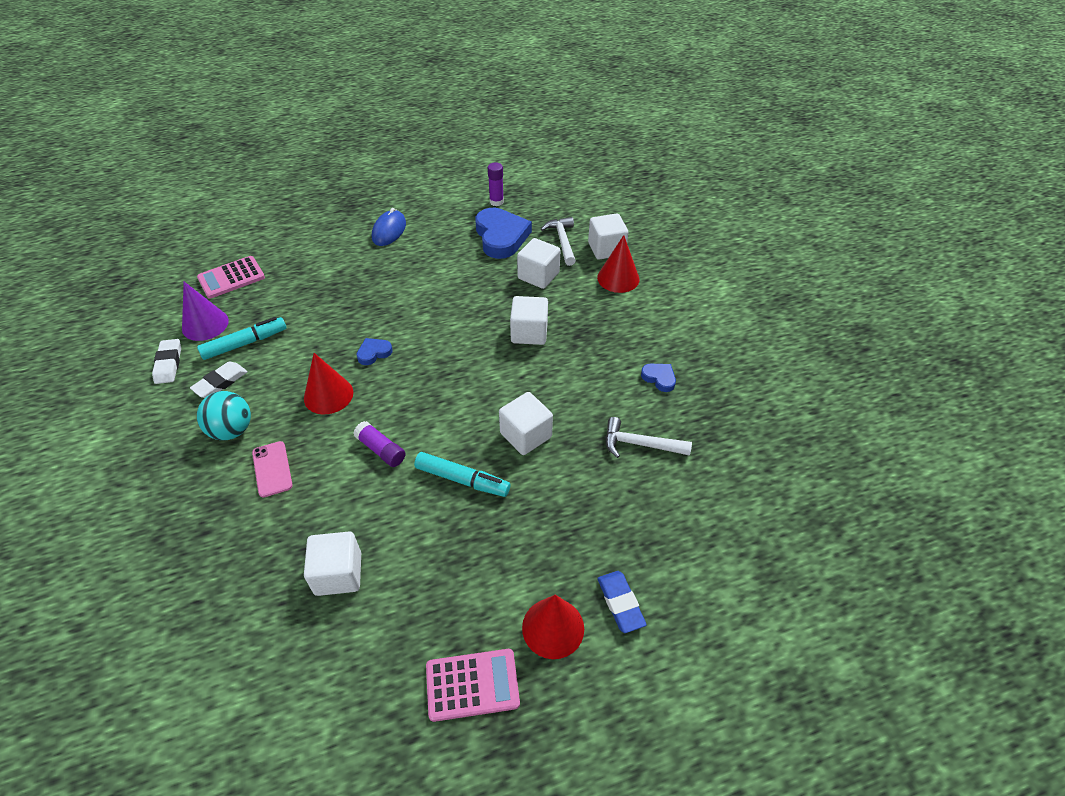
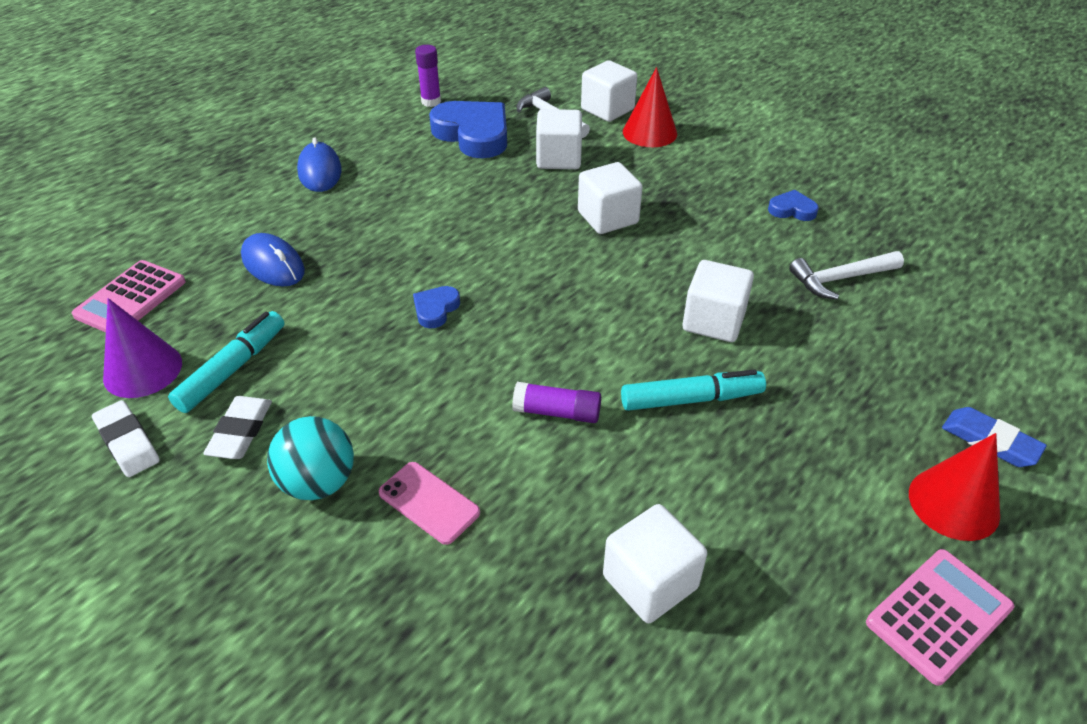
camera: 30 degrees left, 5 degrees down
(314, 285) = (273, 264): none -> blue mouse
(328, 395) = (421, 380): red cone -> none

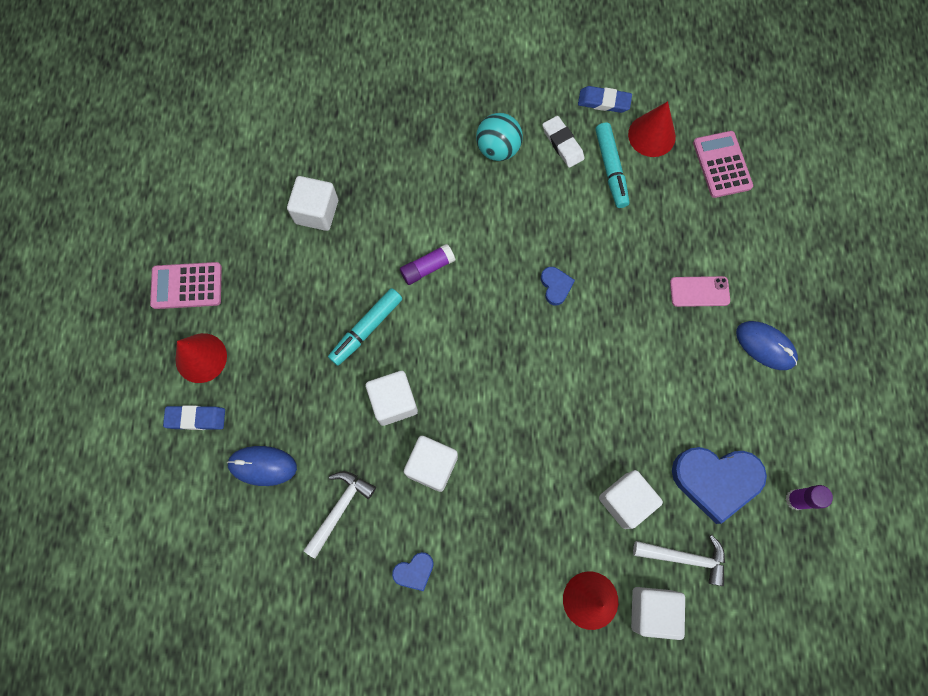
camera: 140 degrees right, 30 degrees up
(127, 442) = (604, 101): white eraser -> blue eraser
(143, 370) = (651, 135): purple cone -> red cone
(273, 264) = (683, 246): blue mouse -> blue mouse (262, 466)
(429, 502) = (441, 176): pink phone -> pink phone (699, 291)
(608, 218) = (531, 455): white cube -> white cube (432, 466)
(938, 615) = (187, 286): pink calculator -> pink calculator turned 75 degrees clockwise

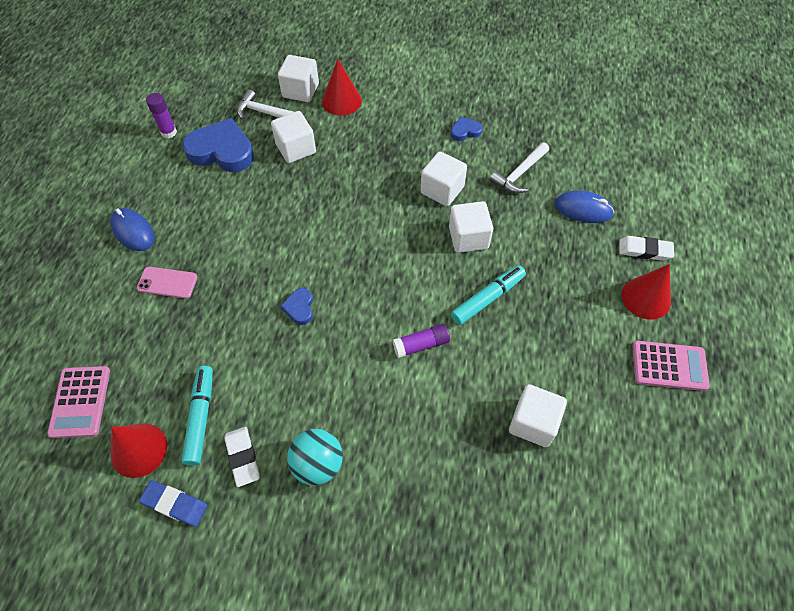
camera: 170 degrees left, 15 degrees down
(196, 418) = (644, 250): blue eraser -> white eraser

